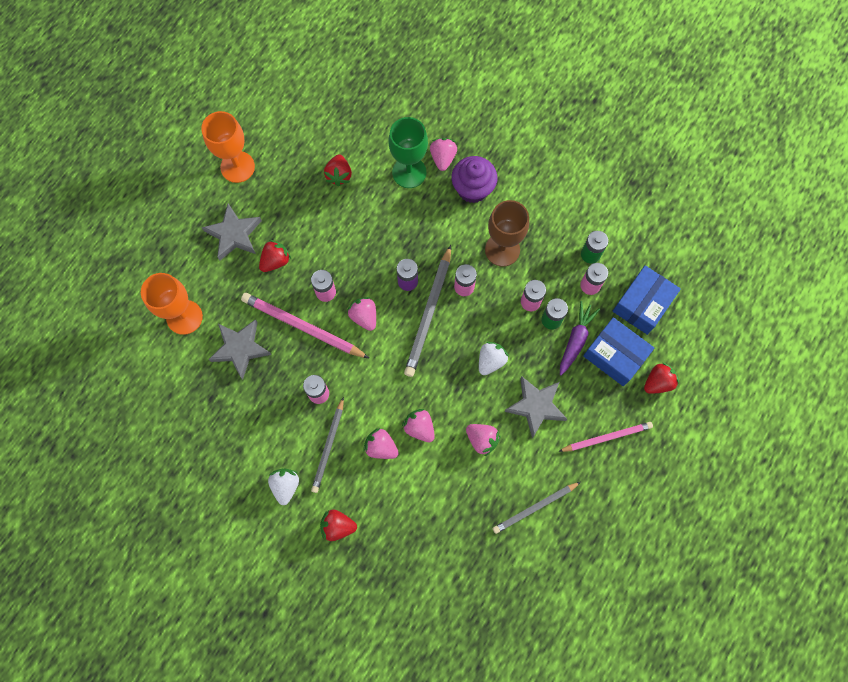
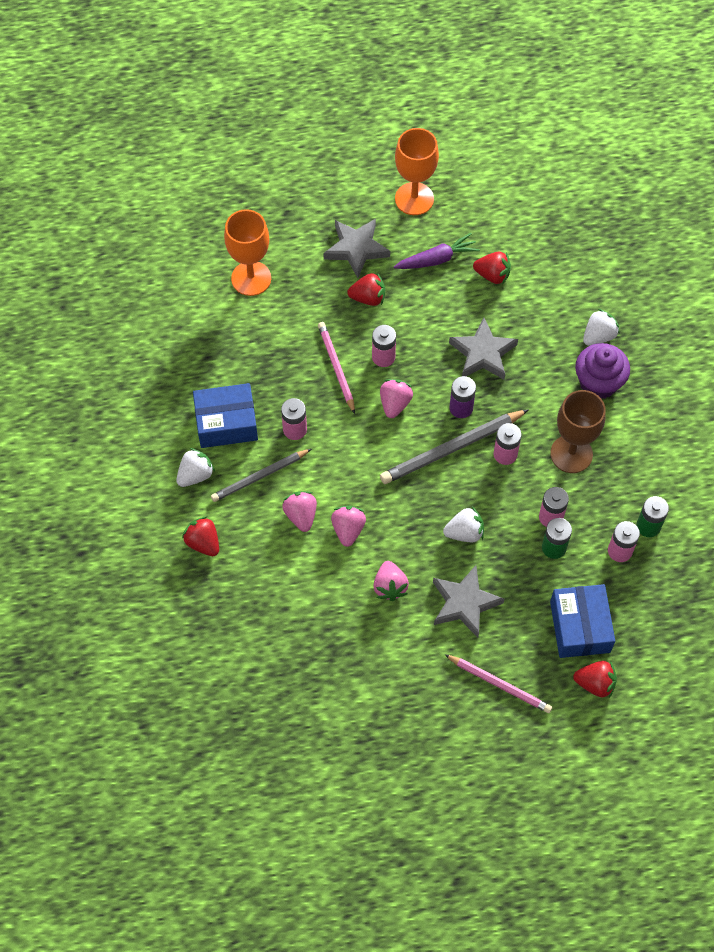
camera: 45 degrees right, 10 degrees down
(240, 348) = (269, 340): grey star -> grey star (483, 353)
(303, 327) = (336, 367): pink pencil -> pink pencil, size x0.66
(339, 175) = (492, 275): red strawberry -> red strawberry turned 120 degrees counterclockwise
(409, 172) = (556, 323): green goblet -> none
(443, 158) = (598, 336): pink strawberry -> white strawberry
(535, 507) = (377, 680): grey pencil -> none
(576, 339) = (558, 583): purple carrot -> purple carrot (437, 259)
(642, 304) = (651, 608): blue box -> blue box (226, 423)

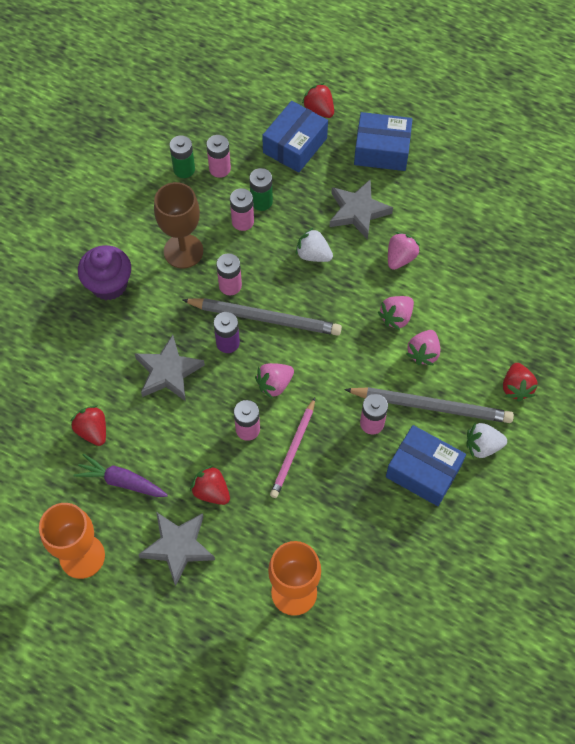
camera: 140 degrees left, 0 degrees up
(260, 476) = (431, 406): grey pencil -> grey pencil, size x1.50
(499, 684) = (381, 150): pink pencil -> blue box
(598, 336) = (69, 318): white strawberry -> none

